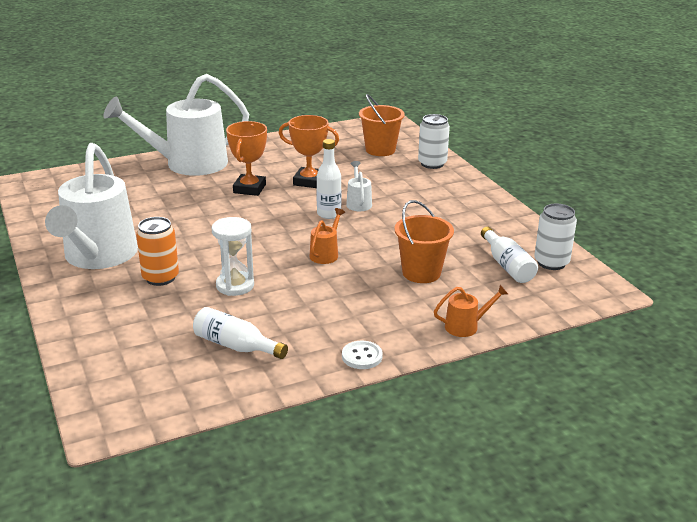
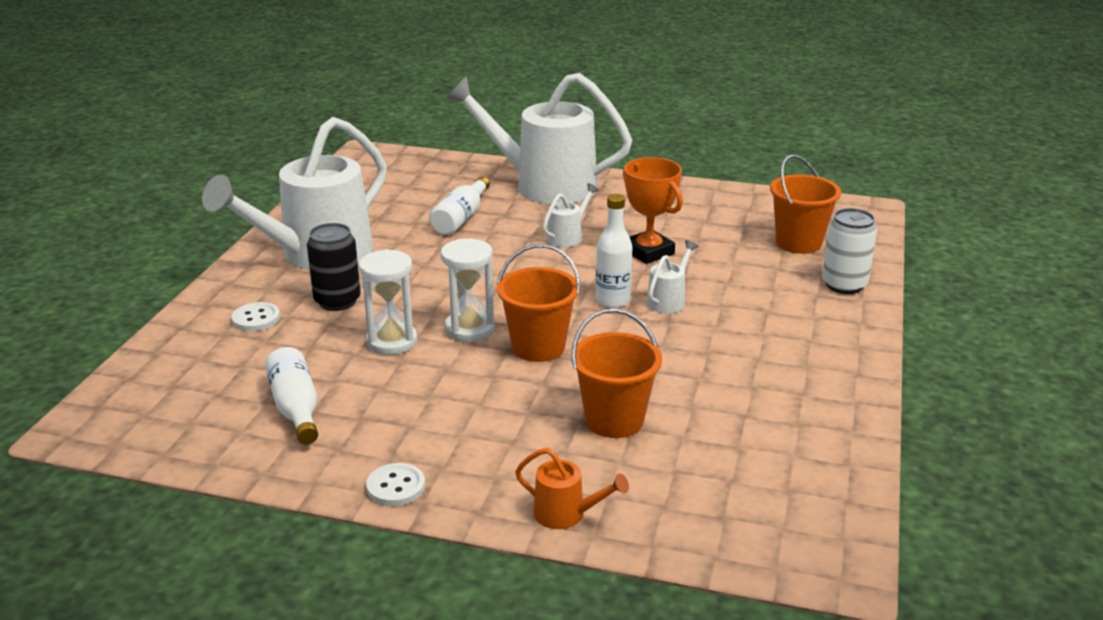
camera: 40 degrees right, 0 degrees up
(120, 309) = (256, 319): none -> white button
(160, 278) = (337, 301): orange can -> black can
(249, 189) = (568, 236): orange trophy -> white watering can
(271, 260) = (470, 329): none -> white hourglass
(326, 254) = (538, 347): orange watering can -> orange bucket
(507, 265) = (742, 462): white bottle -> white bottle (461, 218)
(551, 262) = (813, 488): white can -> none

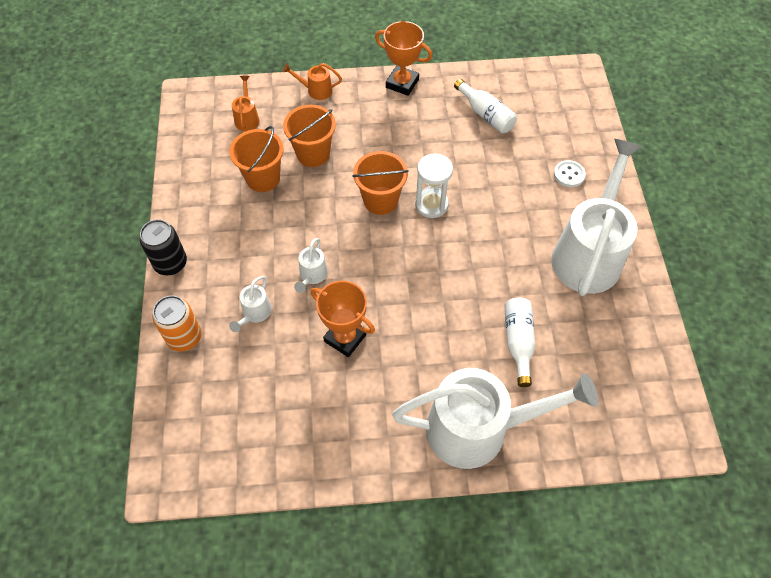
camera: 160 degrees right, 30 degrees up
(337, 301) = (533, 206): black can -> black can (170, 263)
(392, 341) = (471, 179): white hourglass -> none
(396, 487) = (402, 83): white button -> orange trophy
(568, 236) = (417, 341): white watering can -> white watering can (254, 314)
(612, 300) = (351, 263): white bottle -> none
(717, 498) = (247, 118): none -> orange watering can
(798, 243) = (224, 394): orange bucket -> orange bucket (263, 178)
(844, 285) = (184, 337): white can -> orange can

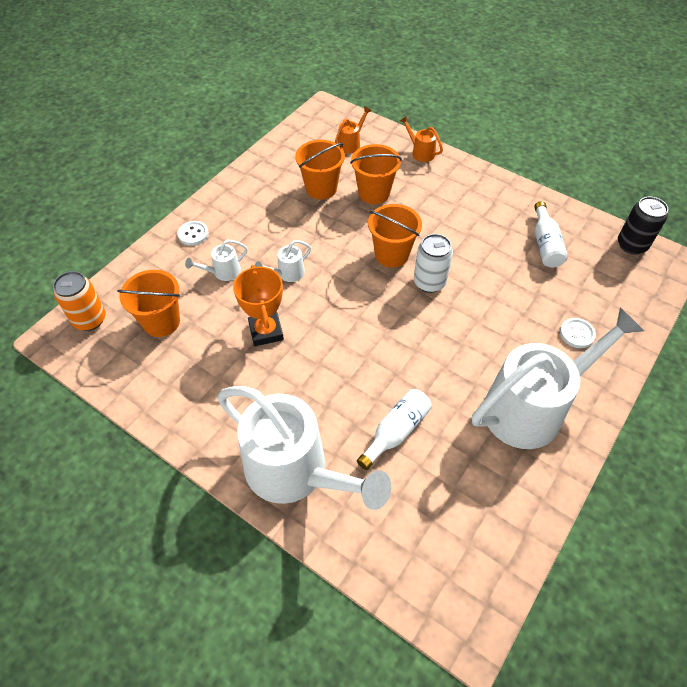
camera: 40 degrees right, 5 degrees down
(170, 263) = (204, 205): black can -> black can (631, 245)
(184, 337) = (164, 256): orange can -> orange can (90, 319)
(189, 298) = (193, 234): none -> white button
(247, 396) = (161, 322): none -> orange bucket
(402, 83) = (495, 183): orange trophy -> none
(431, 205) = (429, 282): white hourglass -> white can

